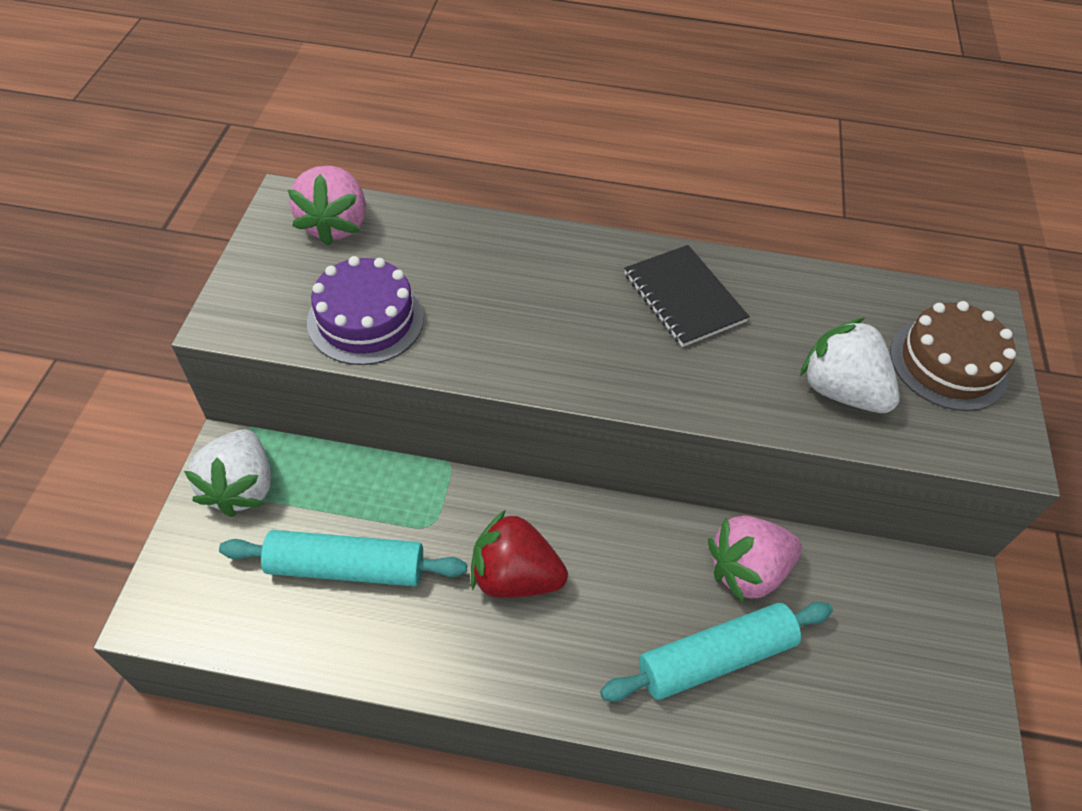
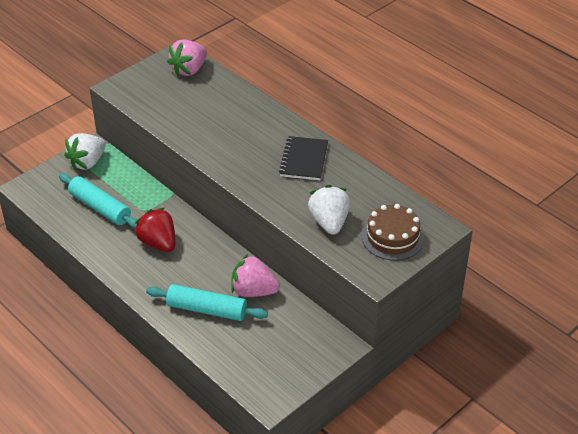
camera: 40 degrees right, 10 degrees down
(365, 319) = (165, 110): purple cake -> none

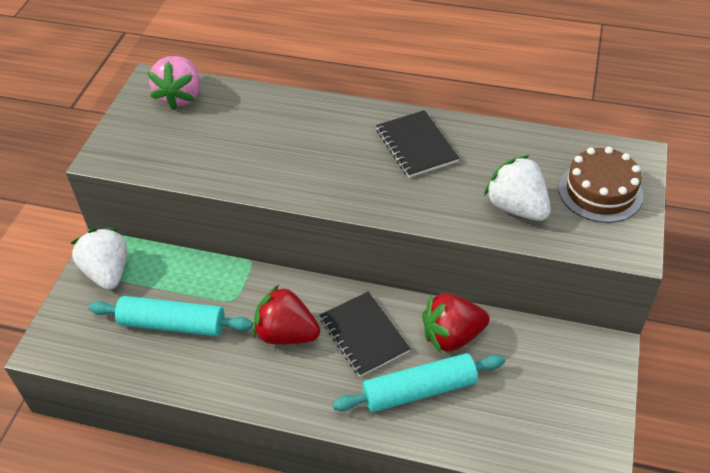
camera: 30 degrees left, 5 degrees up
(87, 162) = (107, 272): white strawberry -> white strawberry turned 150 degrees clockwise
(202, 265) = (364, 335): none -> black notebook
(253, 291) = (452, 336): pink strawberry -> red strawberry

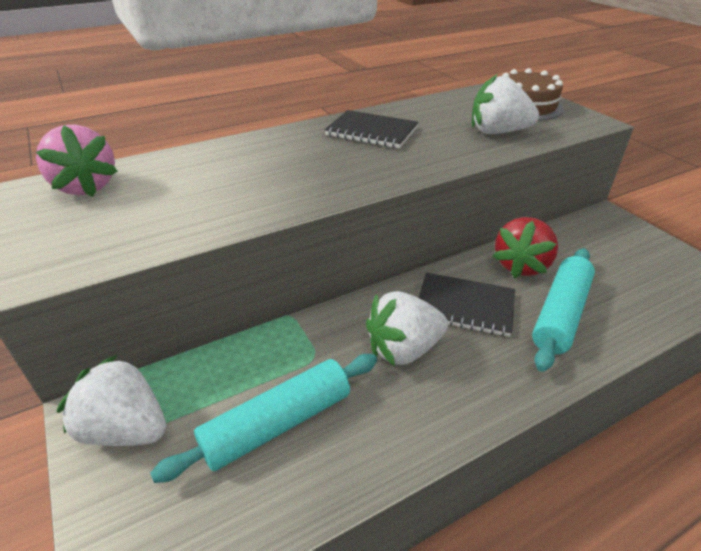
camera: 45 degrees left, 10 degrees down
(286, 334) = (404, 349): red strawberry -> white strawberry

